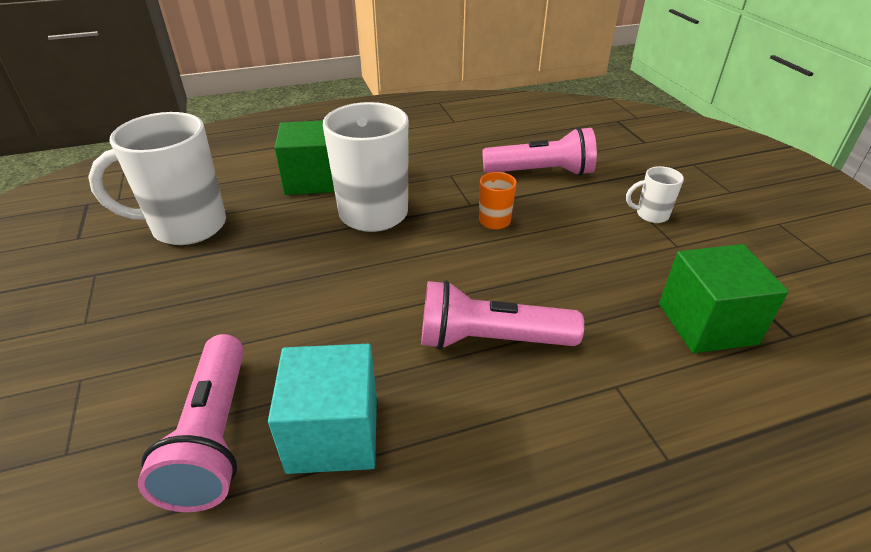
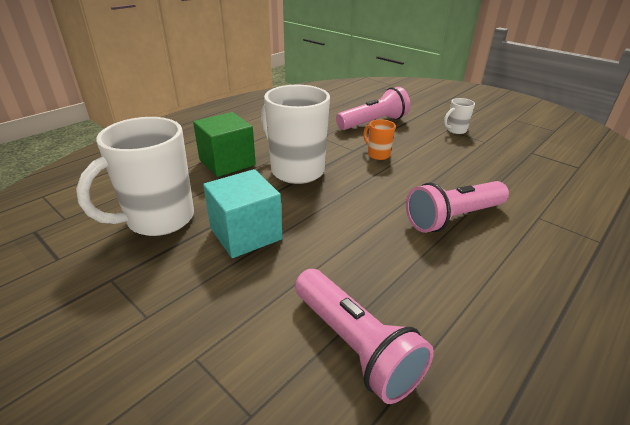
camera: 30 degrees left, 5 degrees down
(333, 433) = (430, 306): turquoise cube -> turquoise cube (246, 234)
(706, 323) = (541, 173): green cube -> none

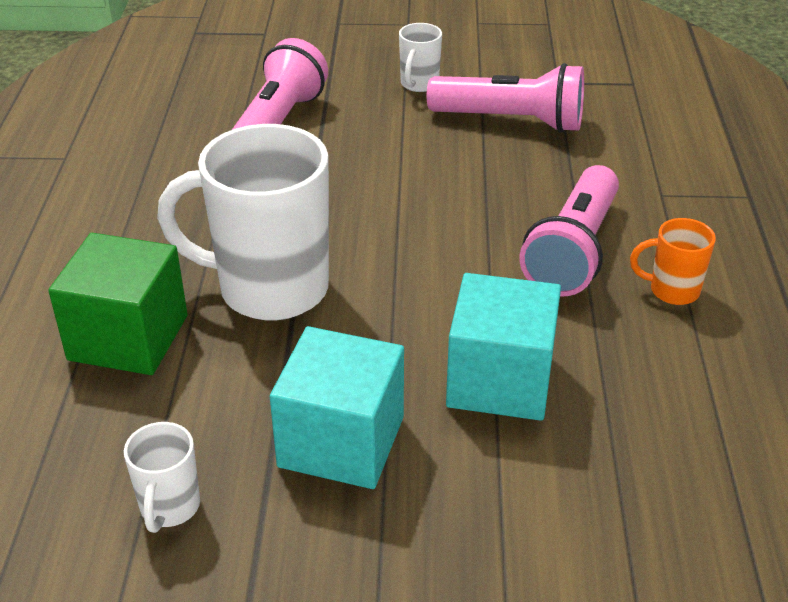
camera: 40 degrees left, 5 degrees up
(158, 220) = (169, 508): white mug -> white mug, size x0.45
(344, 250) = (500, 381): none -> turquoise cube
(355, 345) = (651, 492): pink flashlight -> pink flashlight (512, 121)
(377, 154) = (358, 191): orange mug -> orange mug (672, 291)

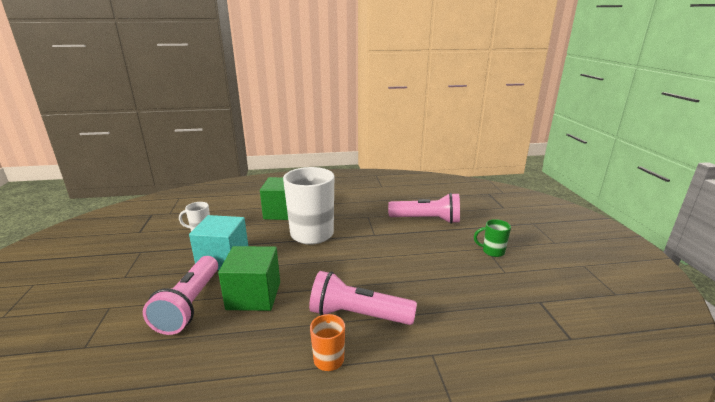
camera: 80 degrees right, 15 degrees down
(419, 84) = (492, 251): white mug -> green mug
(500, 381) = (254, 295): turquoise cube -> green cube
(512, 121) = (478, 285): pink flashlight -> pink flashlight (189, 305)

